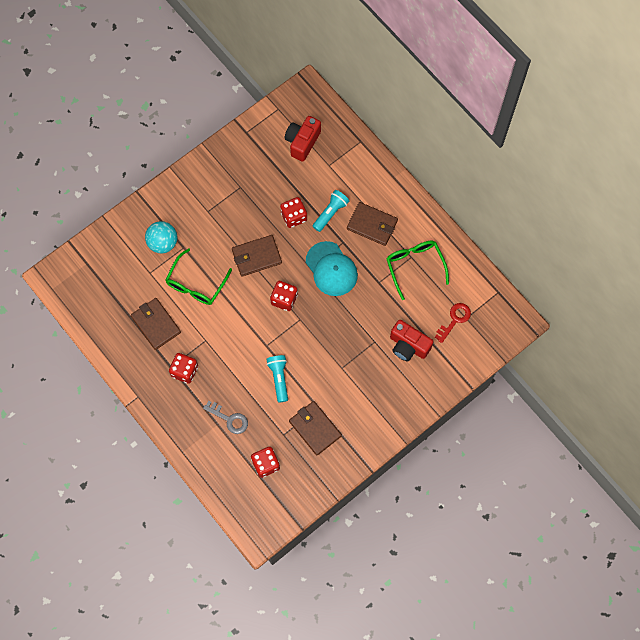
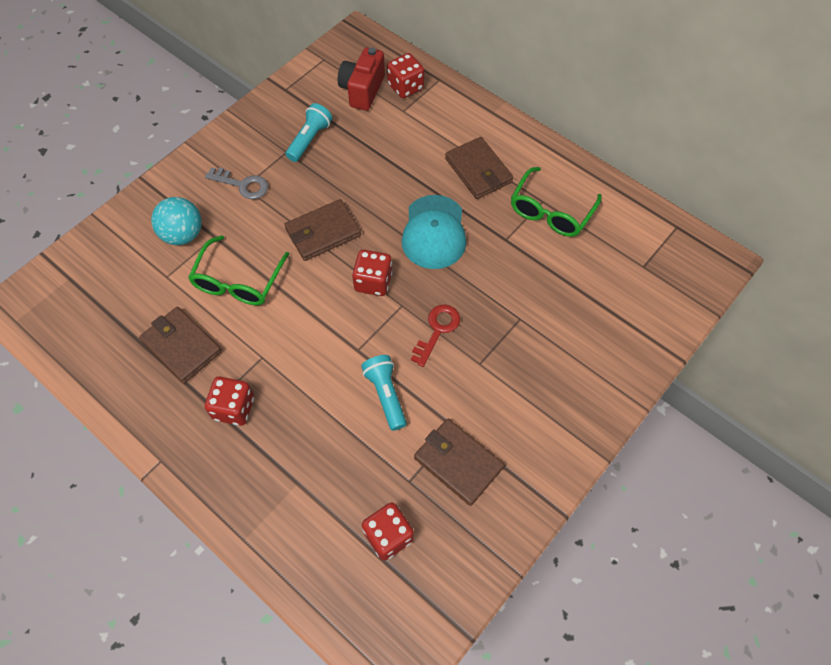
camera: 10 degrees left, 10 degrees down
(229, 419) = (316, 471): grey key -> grey key (242, 185)
(294, 217) = (367, 176): red dice -> red dice (405, 87)
(330, 213) = (417, 164): turquoise flashlight -> turquoise flashlight (309, 139)
(331, 269) = (434, 232): turquoise cap -> turquoise cap turned 45 degrees clockwise
(372, 225) = (478, 171): brown wallet -> brown wallet turned 45 degrees clockwise
(408, 346) = (571, 316): red camera -> none
(414, 266) = (551, 211): green glasses -> green glasses turned 120 degrees counterclockwise
(454, 320) = (628, 271): red key -> red key (437, 330)

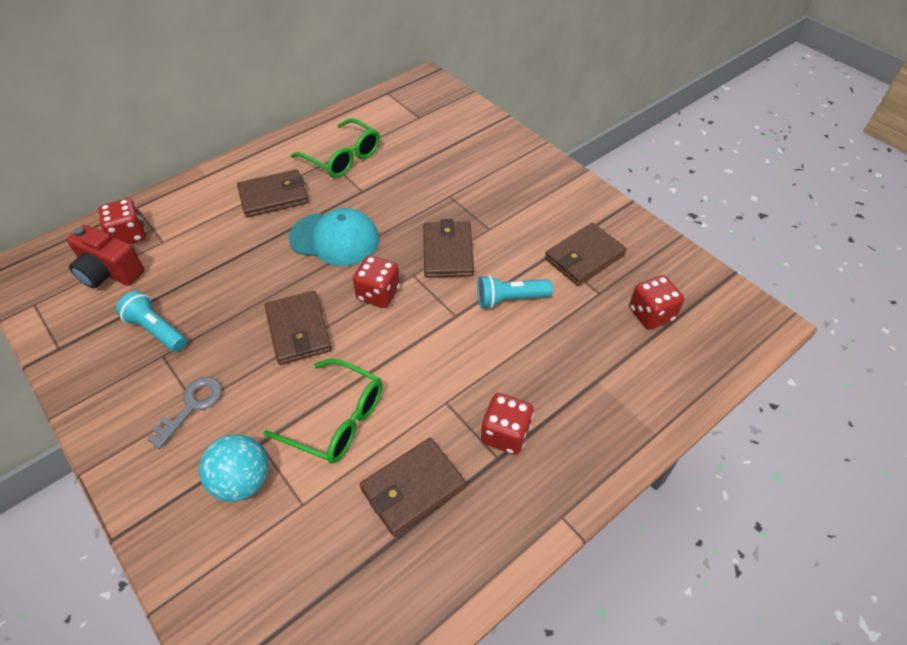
camera: 80 degrees left, 10 degrees down
(437, 330) = (448, 252): red key -> brown wallet

